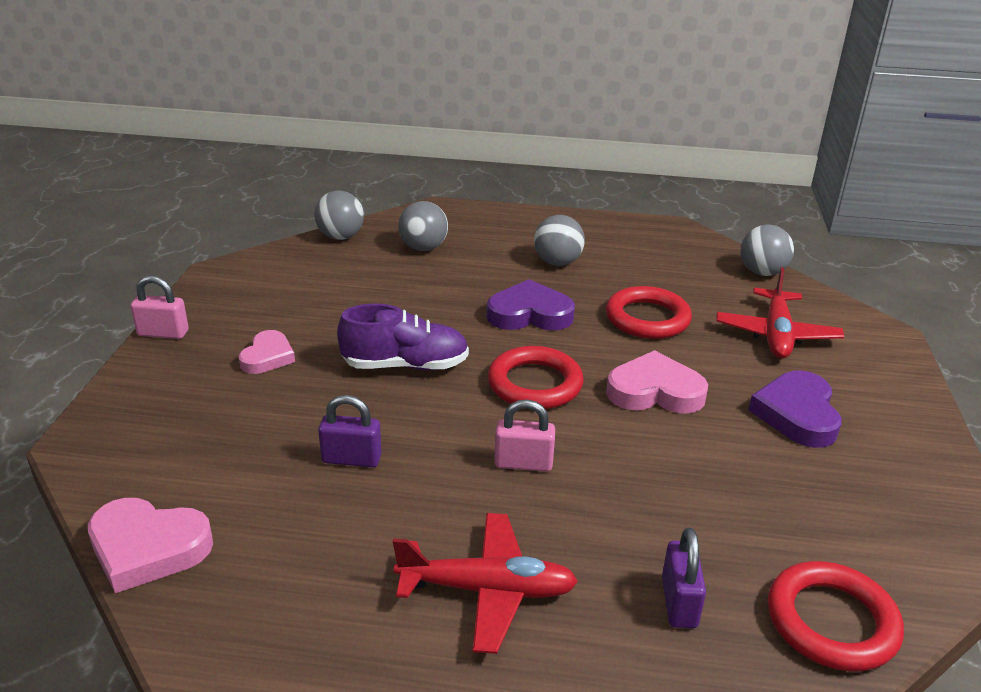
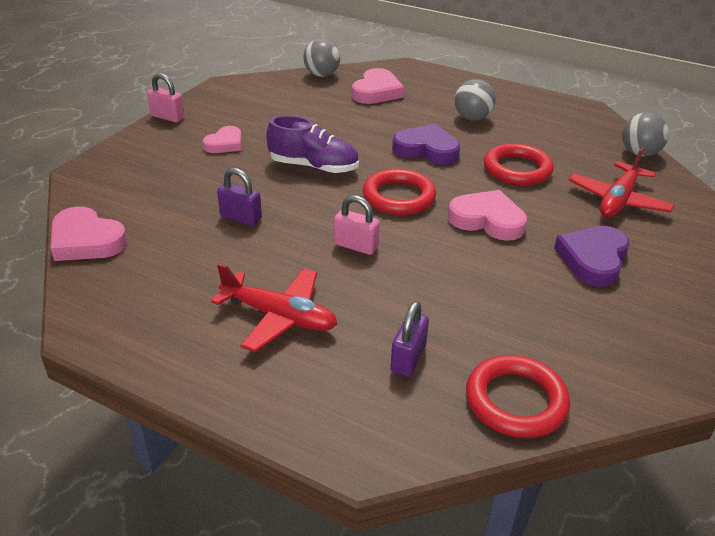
camera: 20 degrees right, 5 degrees up
(423, 248) = (376, 92): grey ball -> pink heart

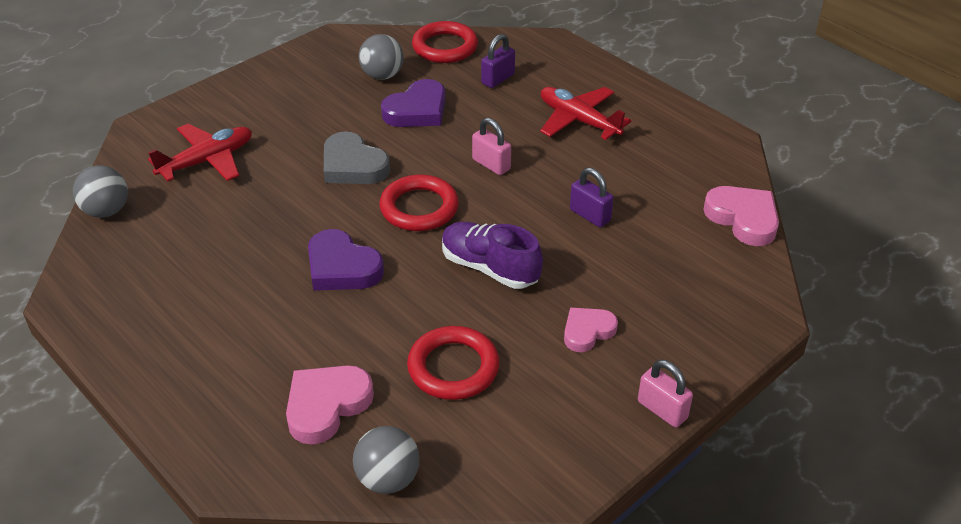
camera: 160 degrees left, 5 degrees up
(472, 118) = (237, 312): grey ball -> grey ball (382, 75)
(487, 220) = (353, 165): pink heart -> grey heart
(517, 169) = (265, 217): red ring -> red ring (453, 367)
(593, 259) = (298, 114): purple heart -> purple heart (417, 110)

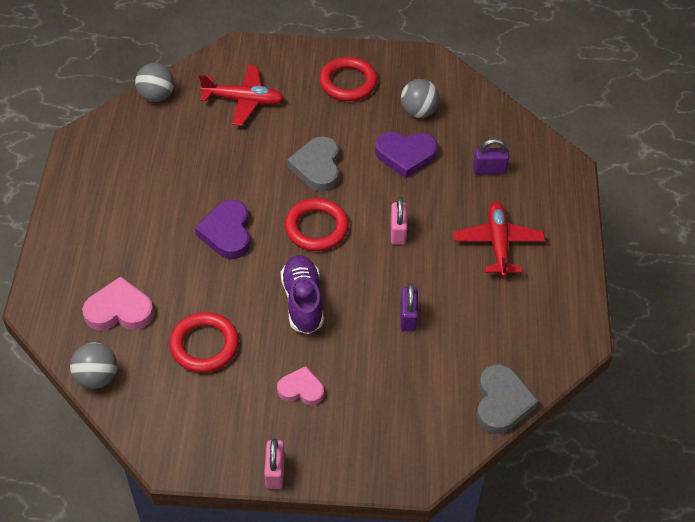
camera: 45 degrees right, 10 degrees up
(445, 47) = (488, 117): red ring -> red ring (348, 82)
(743, 218) = (502, 402): pink heart -> grey heart

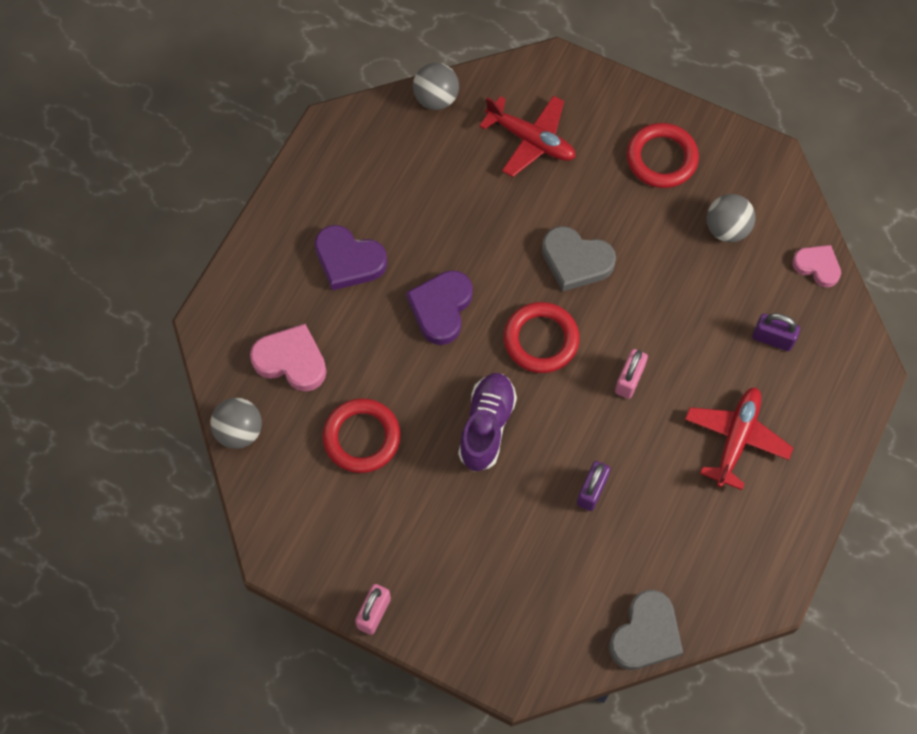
camera: 25 degrees right, 15 degrees up
(301, 389) = (440, 530): pink heart -> pink heart (817, 266)
(317, 167) = (576, 261): grey heart -> grey heart turned 90 degrees counterclockwise
(405, 155) = (684, 283): purple heart -> purple heart (348, 260)

